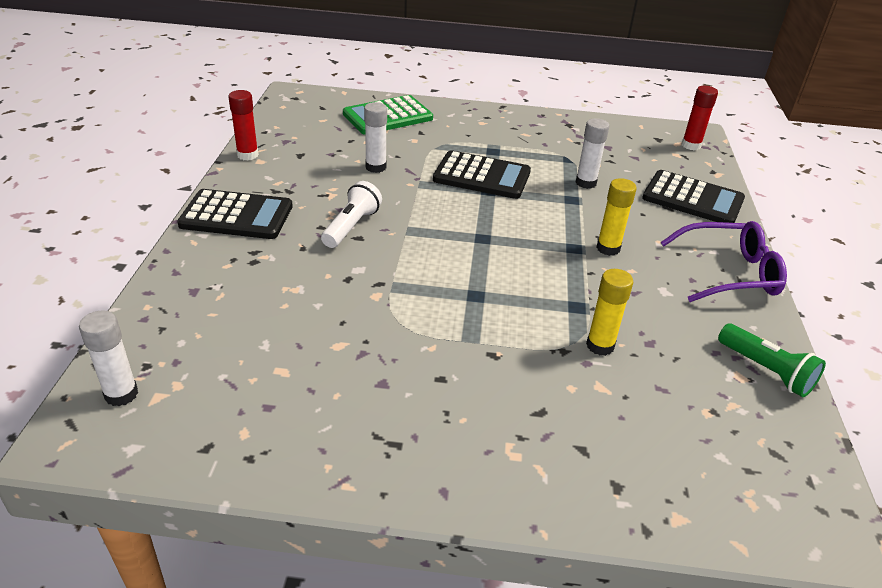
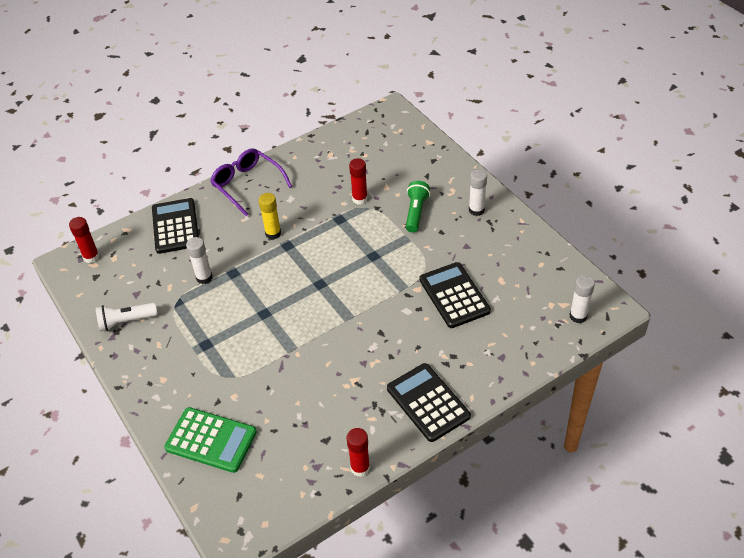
camera: 125 degrees left, 10 degrees up
(351, 226) = (374, 343): white flashlight -> white flashlight (126, 321)
(376, 167) = (296, 385): white glue stick -> white glue stick (476, 210)
(482, 176) = (249, 327): black calculator -> black calculator (454, 295)
(600, 345) = (360, 199): yellow glue stick -> red glue stick
(766, 371) = (317, 149): green flashlight -> green flashlight (416, 212)

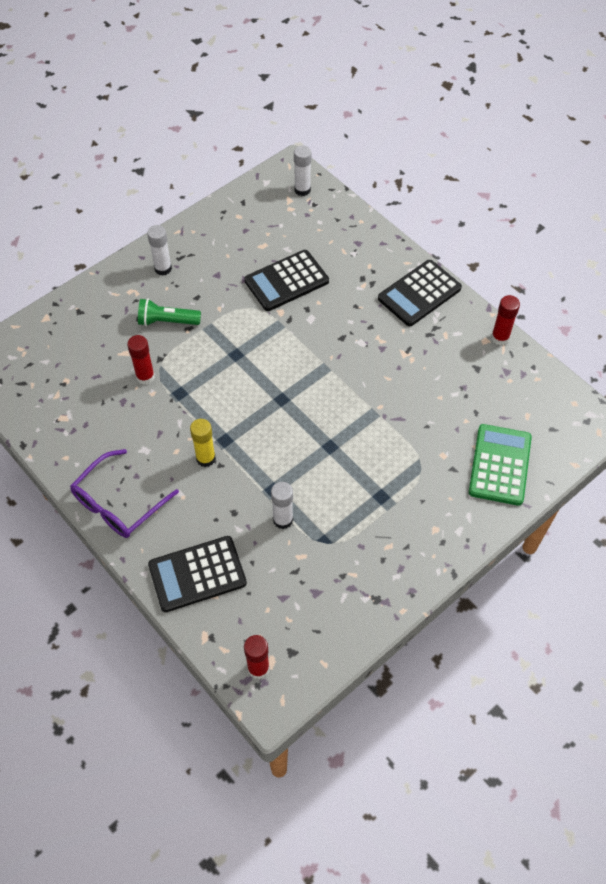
camera: 100 degrees left, 10 degrees up
(126, 321) = (360, 592): white flashlight -> none

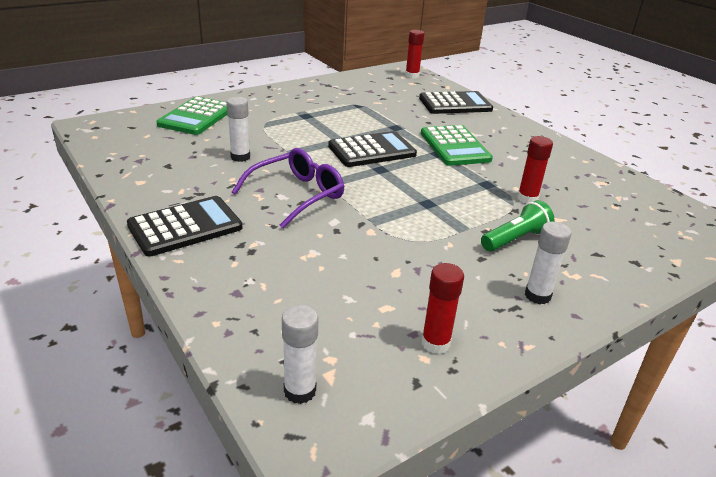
camera: 175 degrees left, 25 degrees down
(118, 503) = (526, 135): purple glasses -> purple glasses (297, 195)
(167, 321) = (515, 239): green flashlight -> green flashlight turned 45 degrees counterclockwise
(205, 458) = (454, 146): yellow glue stick -> green calculator
(283, 520) = (389, 115): white glue stick -> white glue stick (240, 157)
(286, 281) = (357, 260): black calculator -> black calculator (372, 150)
(500, 338) = (122, 181): red glue stick -> red glue stick (435, 343)

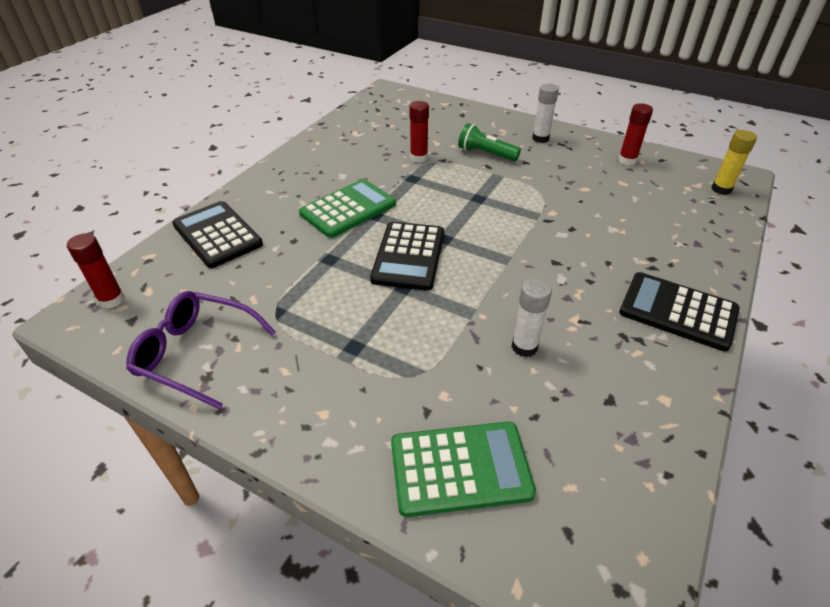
camera: 115 degrees left, 10 degrees up
(297, 195) = (549, 269): purple glasses -> purple glasses (196, 353)
(300, 391) = (721, 189): white glue stick -> yellow glue stick
(372, 150) = (408, 256): black calculator -> black calculator turned 120 degrees counterclockwise

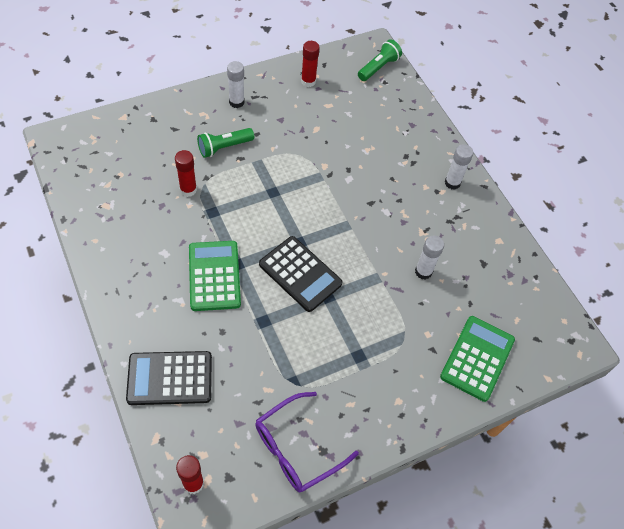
camera: 60 degrees left, 15 degrees up
(678, 311) = (452, 183): black calculator -> white glue stick
(721, 189) = (378, 67): yellow glue stick -> green flashlight

